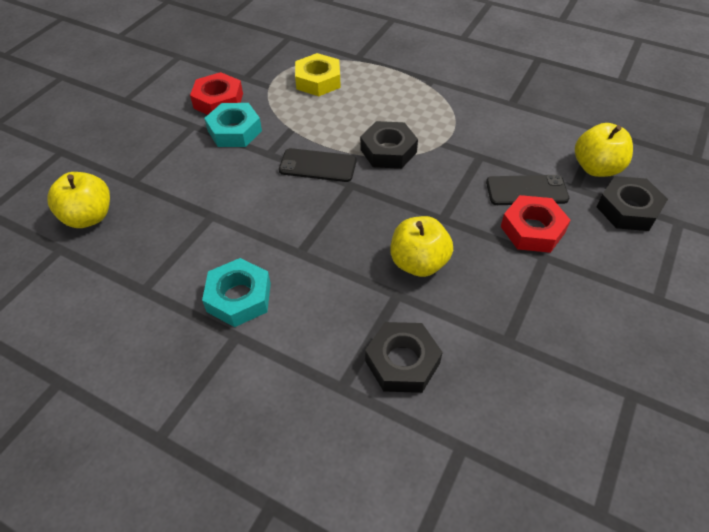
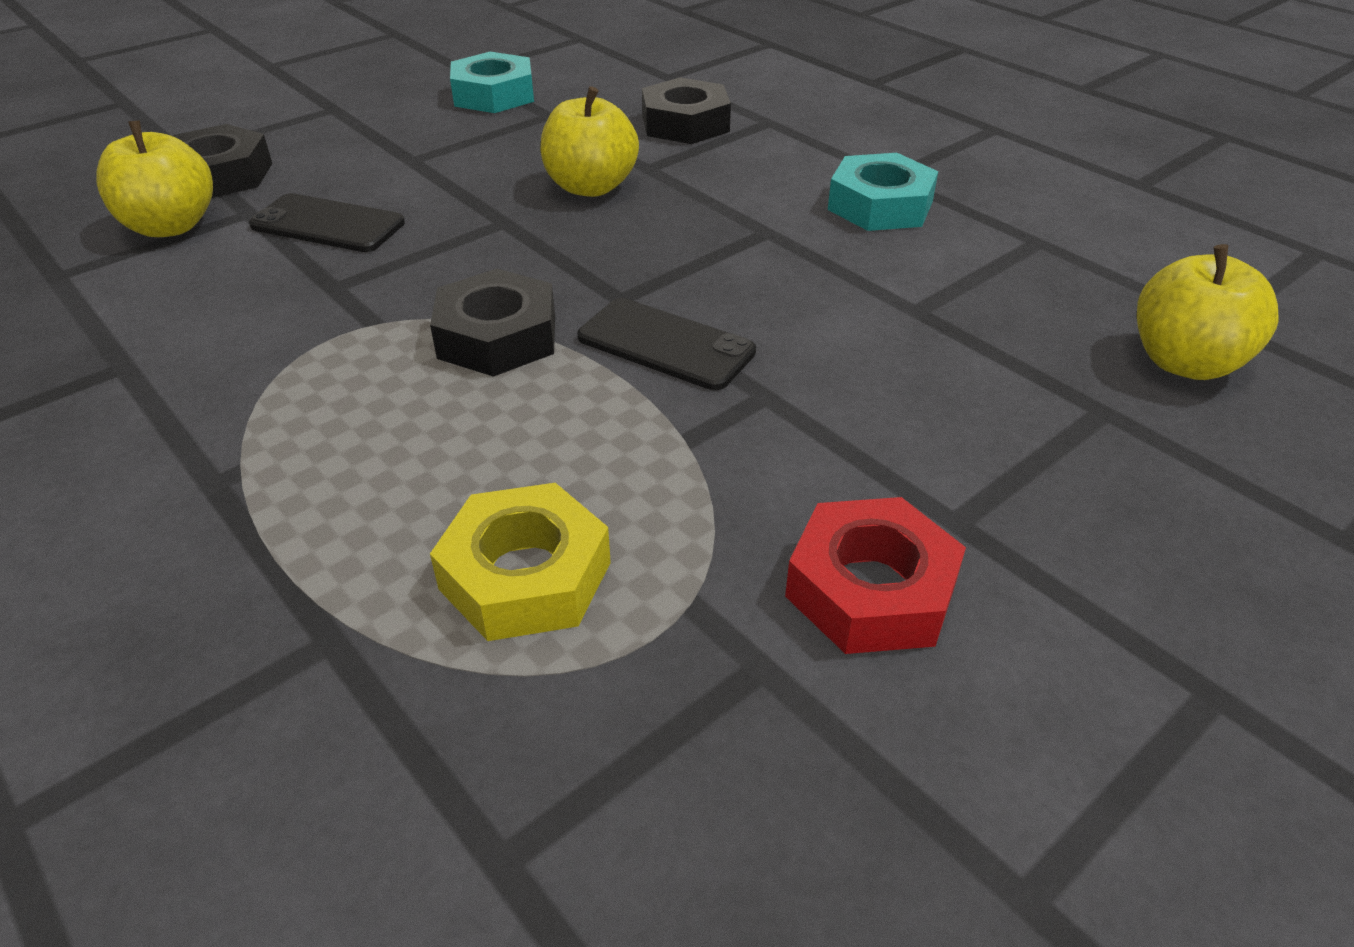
camera: 160 degrees left, 10 degrees down
(234, 131) = (837, 473): turquoise nut -> turquoise nut (494, 95)
(532, 229) = (387, 184): red nut -> none

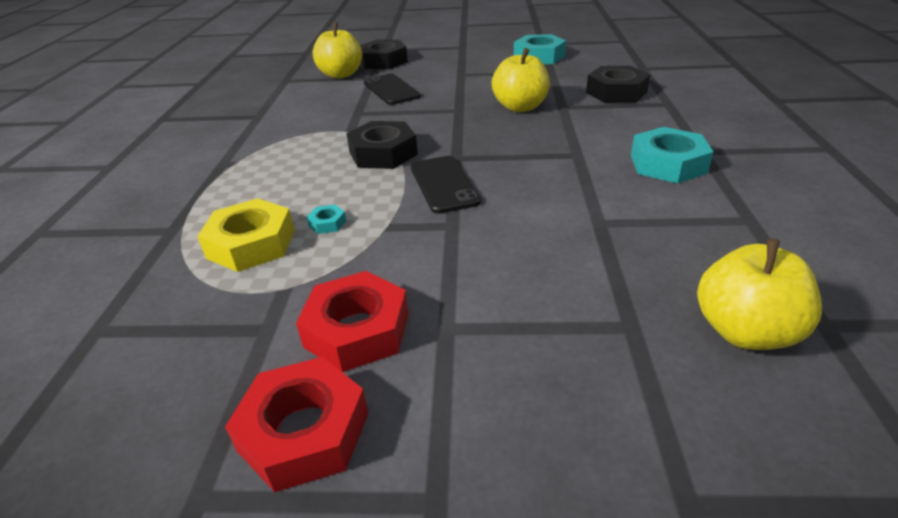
camera: 45 degrees right, 5 degrees down
(593, 481) = (327, 223): none -> turquoise nut
(1006, 737) = (304, 432): none -> red nut

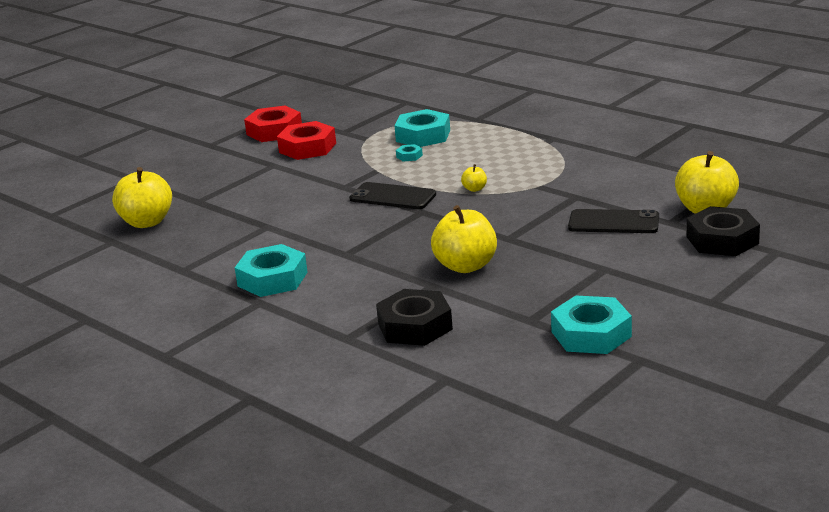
camera: 130 degrees right, 10 degrees down
(251, 244) = (423, 136): yellow nut -> turquoise nut
(383, 153) = (474, 189): black nut -> yellow apple

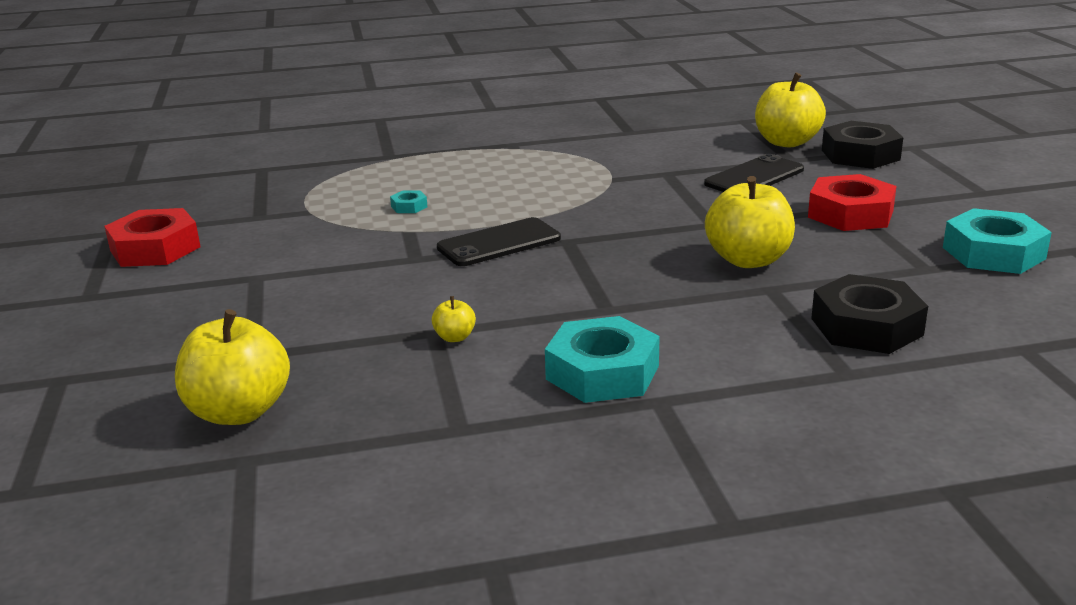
camera: 55 degrees left, 0 degrees up
(307, 148) = (255, 246): red nut -> red nut (850, 214)
(423, 136) = (371, 187): turquoise nut -> none
(474, 189) = (562, 204): yellow apple -> yellow apple (455, 337)

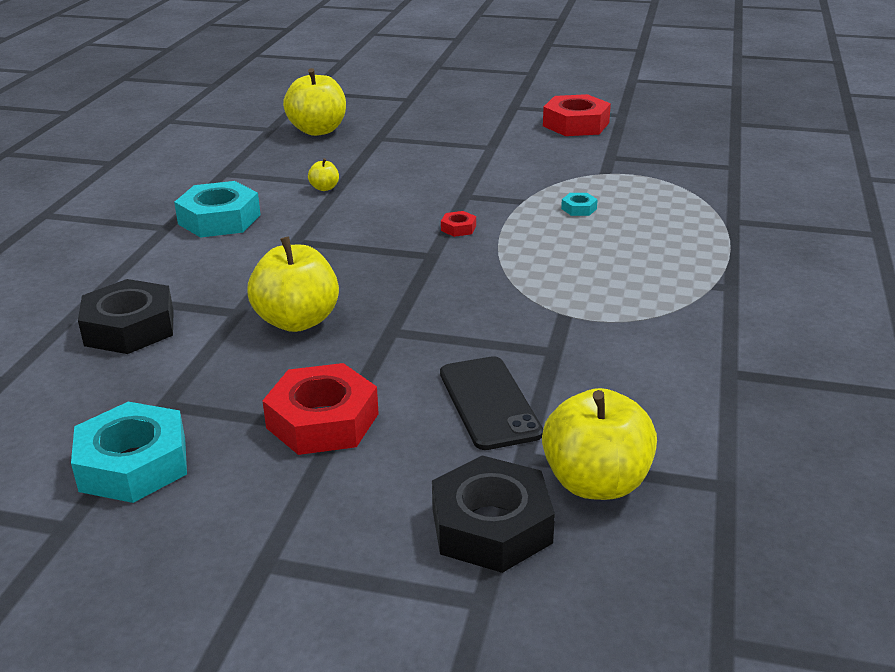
camera: 115 degrees right, 5 degrees up
(499, 243) = (458, 228): black phone -> red nut

